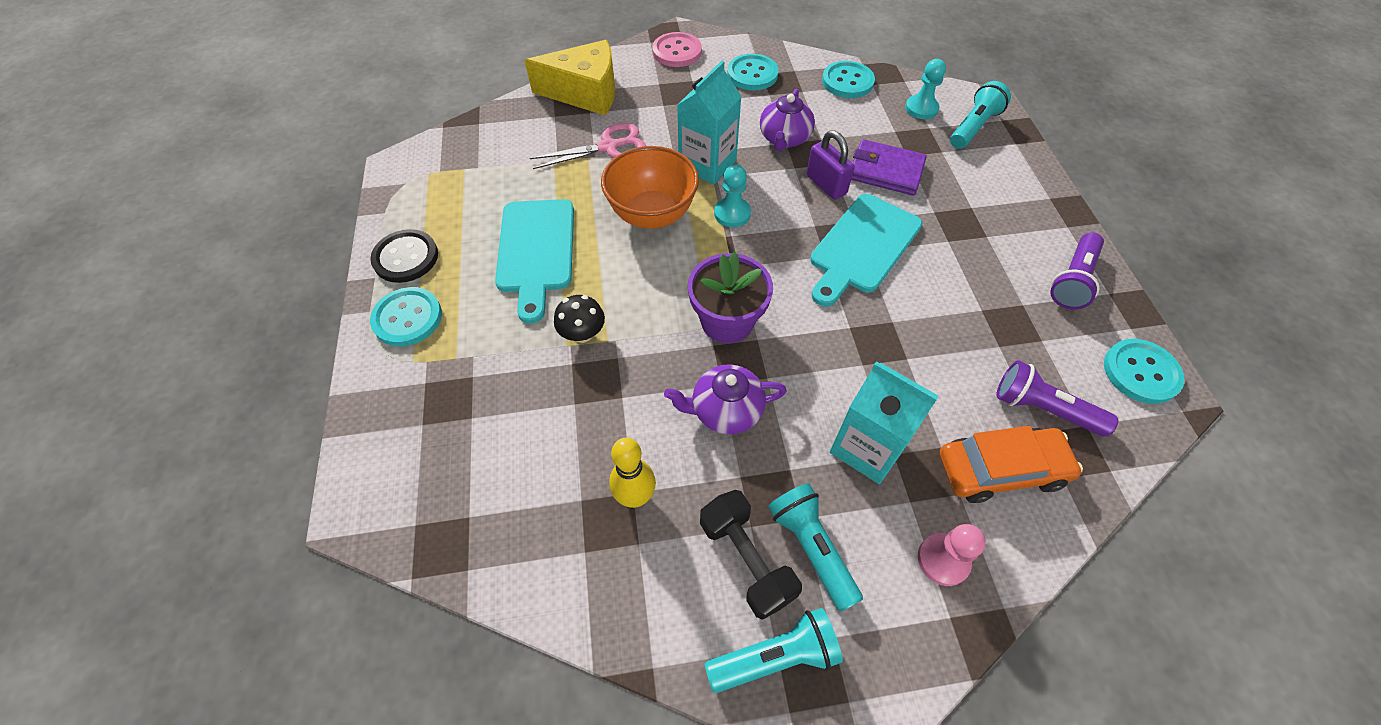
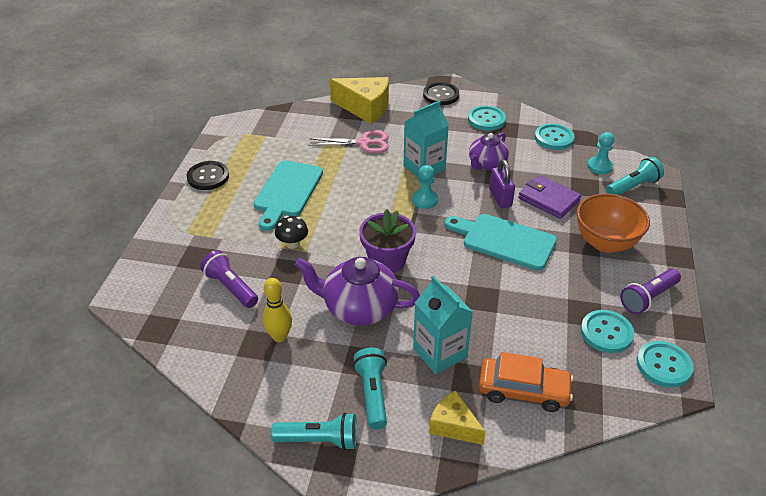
camera: 20 degrees right, 15 degrees down
(407, 318) = (194, 209): turquoise button -> turquoise button (606, 332)
(652, 215) = (371, 188): orange bowl -> orange bowl (605, 243)
(677, 52) = (441, 95): pink button -> black button
(725, 410) = (359, 308): purple teapot -> purple teapot, size x1.54
(746, 560) = (329, 388): black dumbbell -> none
(863, 247) = (504, 241): turquoise cutting board -> turquoise cutting board turned 60 degrees clockwise
(943, 560) = (453, 426): pink pawn -> yellow cheese
(1042, 408) = (575, 366): purple flashlight -> purple flashlight (230, 287)

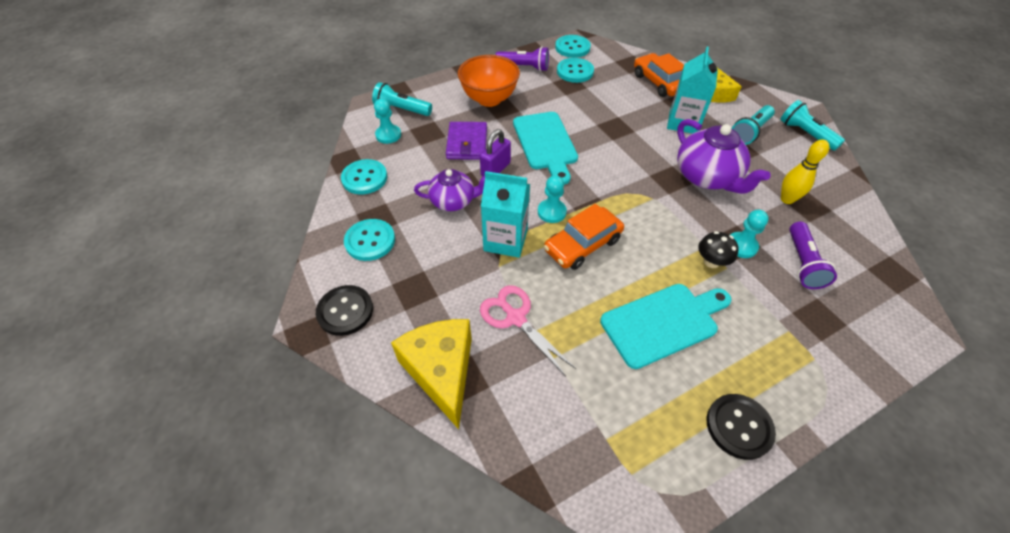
camera: 130 degrees left, 10 degrees up
(282, 269) = (741, 246): none -> turquoise pawn
(380, 196) = (582, 245): none -> orange car
(387, 260) = (647, 191): purple flower pot -> none

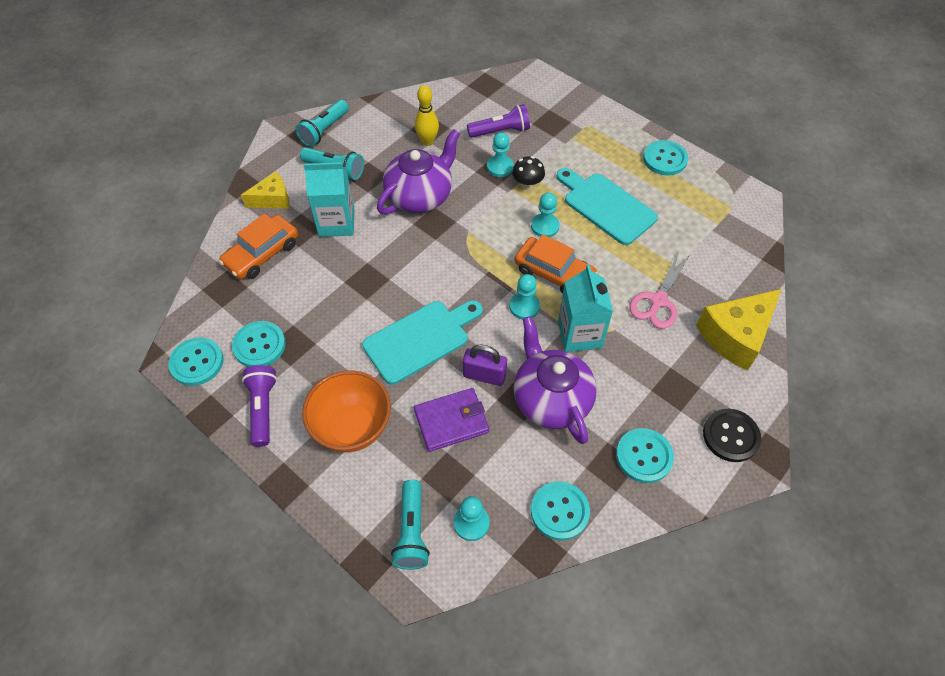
camera: 110 degrees left, 5 degrees up
(453, 201) = (551, 399): purple teapot -> purple teapot, size x1.54
(645, 257) = (545, 226): none -> turquoise pawn
(739, 427) = (664, 159): black button -> turquoise button

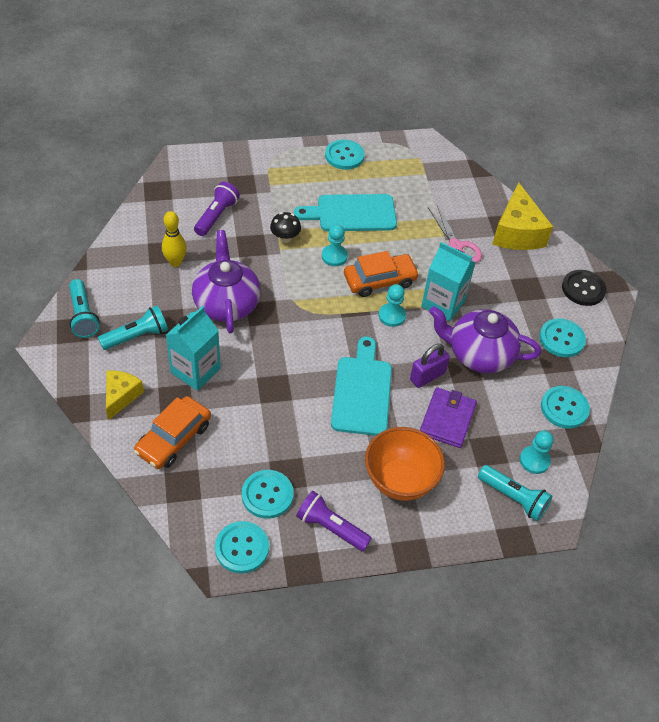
camera: 55 degrees left, 5 degrees down
(262, 254) = (173, 438): orange car -> orange car turned 45 degrees clockwise
(500, 167) = (251, 241): turquoise pawn -> none

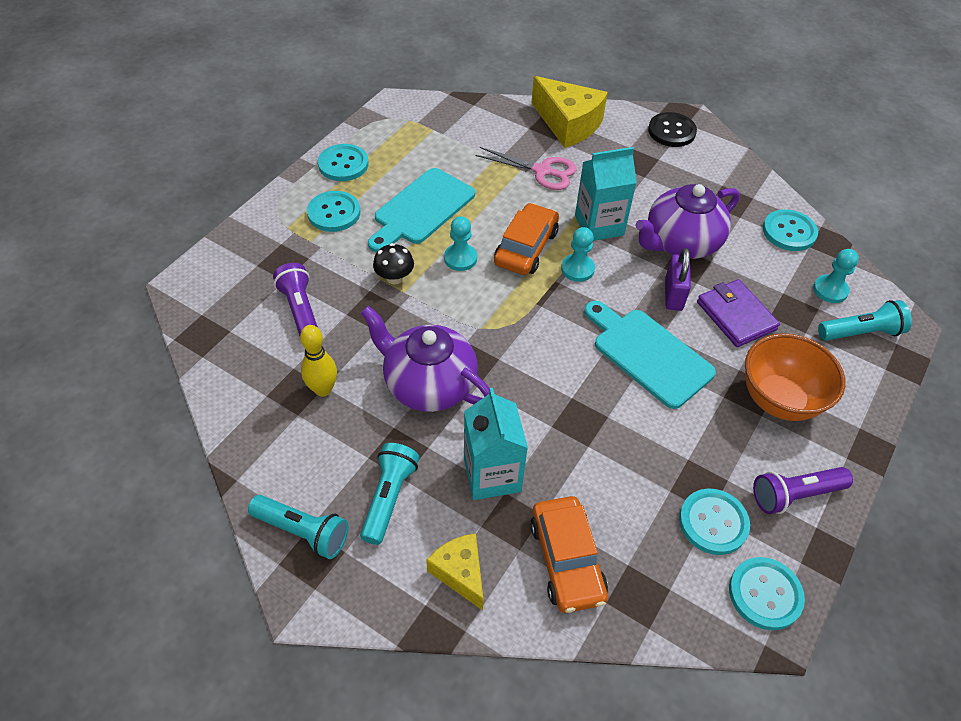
camera: 45 degrees left, 0 degrees up
(561, 339) = (713, 181): turquoise button -> turquoise button (334, 213)

